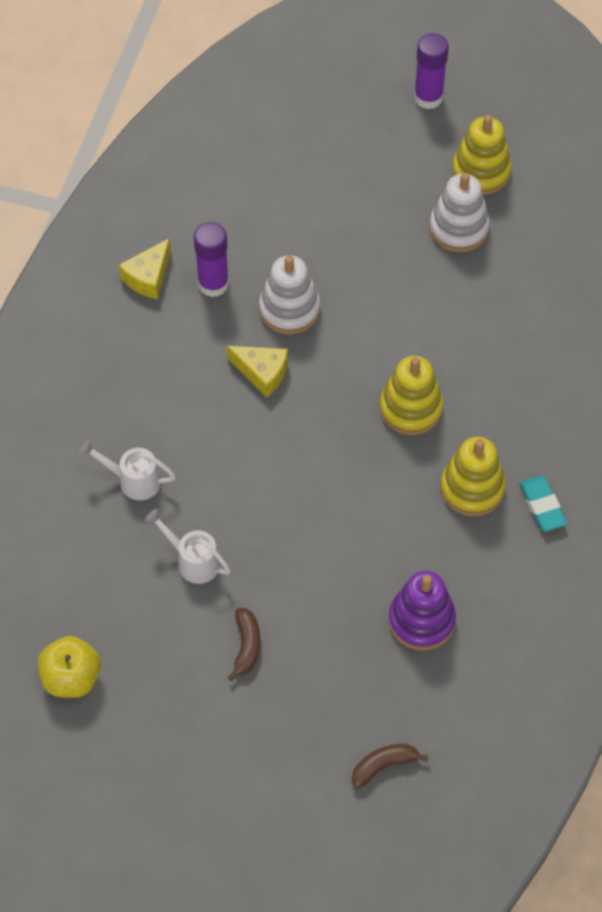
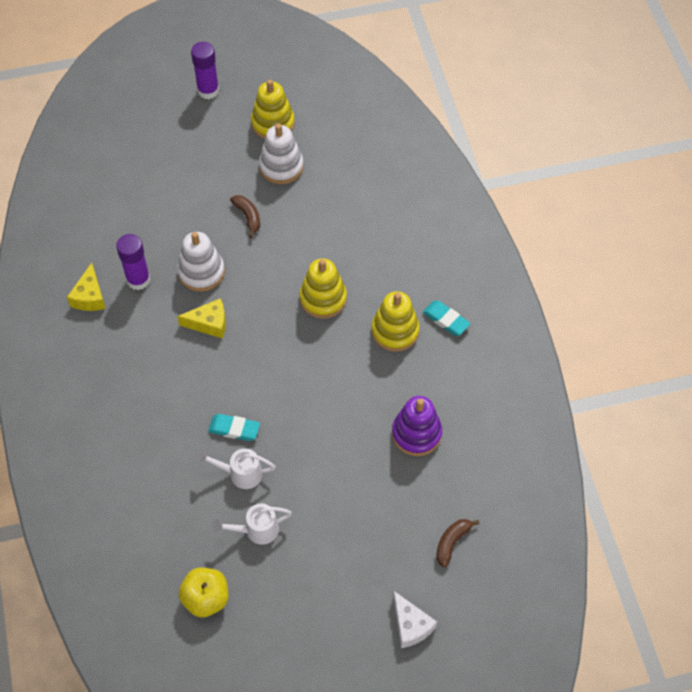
camera: 30 degrees left, 0 degrees up
(133, 480) = (165, 440): white watering can -> white watering can (256, 530)
(216, 507) = (234, 429): none -> turquoise eraser
(246, 646) = (312, 511): brown banana -> brown banana (248, 217)
(277, 832) = (410, 625): none -> white cheese

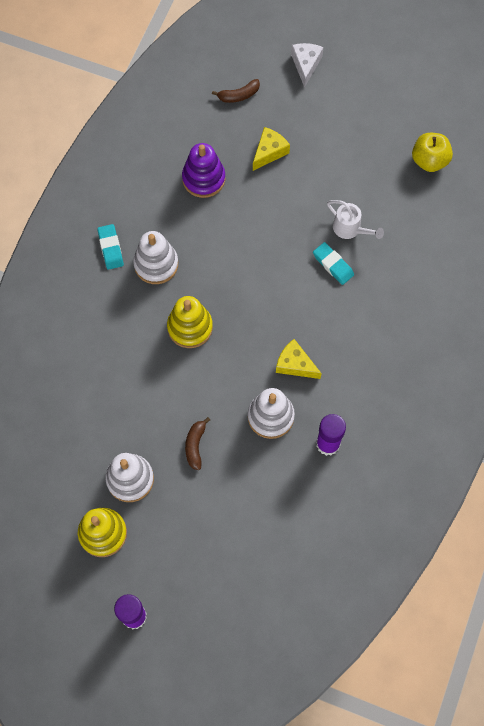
camera: 145 degrees left, 10 degrees up
(90, 296) = (378, 454): yellow cheese -> yellow cheese (269, 152)
(256, 530) = (365, 183): white watering can -> none
(395, 331) = (156, 264): yellow stacking toy -> white stacking toy

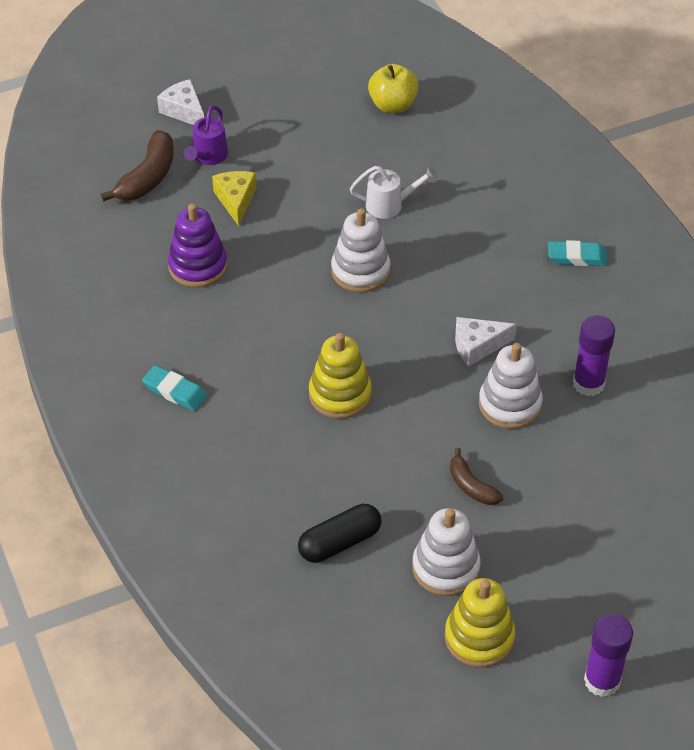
camera: 45 degrees left, 20 degrees down
(95, 414) = (340, 542): none -> black capsule
(156, 264) = (239, 369): white stacking toy -> white stacking toy (360, 271)
(239, 95) = (148, 177): brown banana -> brown banana, size x1.64
(285, 109) = (208, 157): none -> purple watering can
(295, 364) = (477, 346): yellow cheese -> white cheese
(333, 265) = (410, 243): turquoise eraser -> turquoise eraser (577, 257)

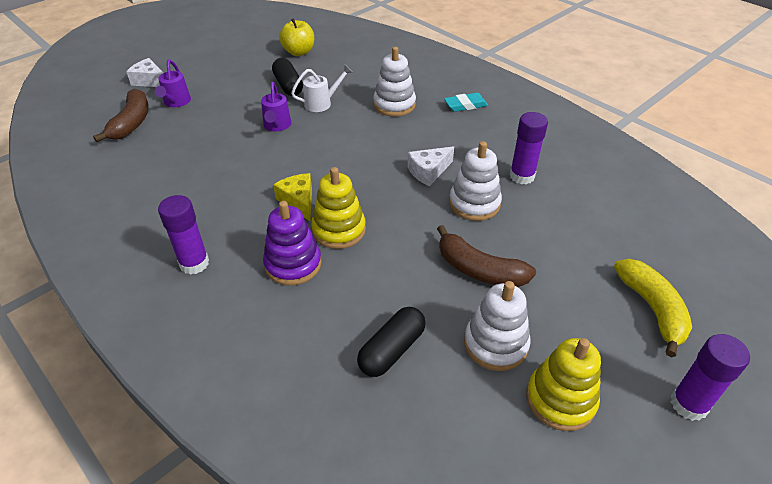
camera: 20 degrees left, 5 degrees down
(174, 391) = (194, 263): turquoise eraser -> purple glue stick
(198, 266) = (188, 169): purple stacking toy -> purple stacking toy (293, 264)
(236, 200) = (206, 123): yellow cheese -> yellow cheese (298, 201)
(320, 228) = (277, 126): none -> purple watering can
(357, 164) = (288, 86): none -> black capsule
(360, 271) = (318, 145): white stacking toy -> white stacking toy (394, 105)
(471, 486) = (479, 270): brown banana -> brown banana, size x1.64
(633, 582) = (652, 308): none -> yellow banana

